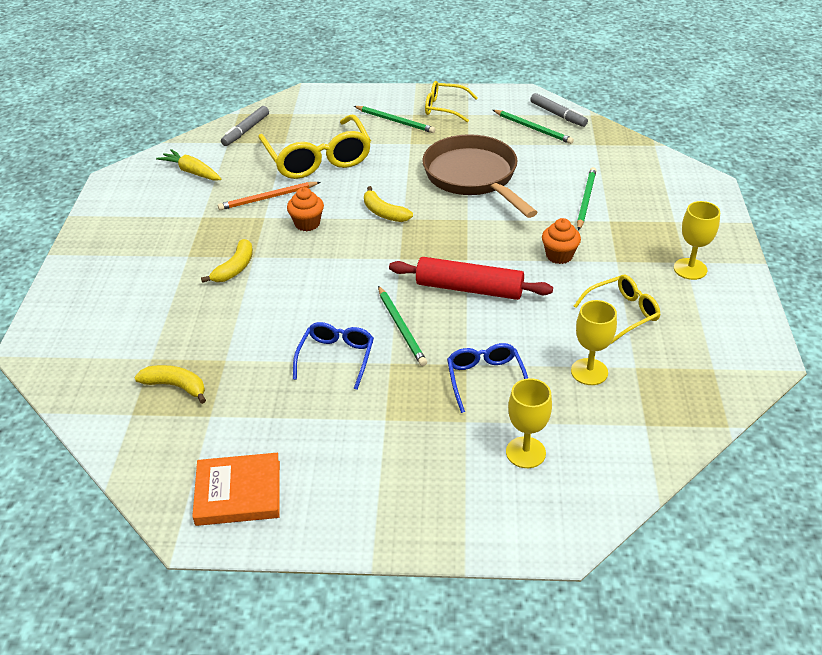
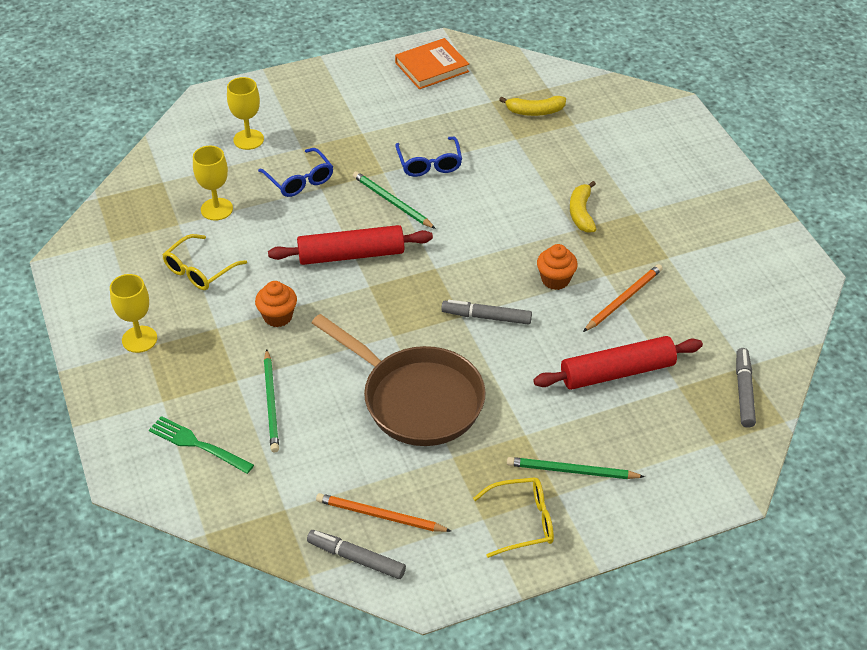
camera: 155 degrees right, 5 degrees up
(192, 172) = (739, 309): yellow carrot -> none
(318, 159) = (617, 372): yellow glasses -> red rolling pin
(384, 213) = (486, 317): yellow banana -> grey marker
(533, 128) = (380, 515): green pencil -> orange pencil
(651, 189) = (197, 444): none -> green fork

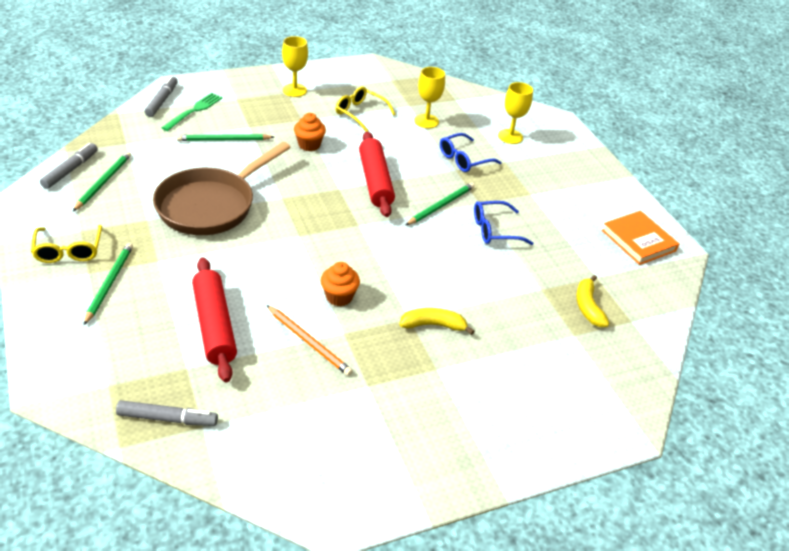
camera: 85 degrees right, 5 degrees down
(380, 515) = (103, 182): orange pencil -> green pencil
(486, 317) = (296, 249): grey marker -> grey marker (162, 101)

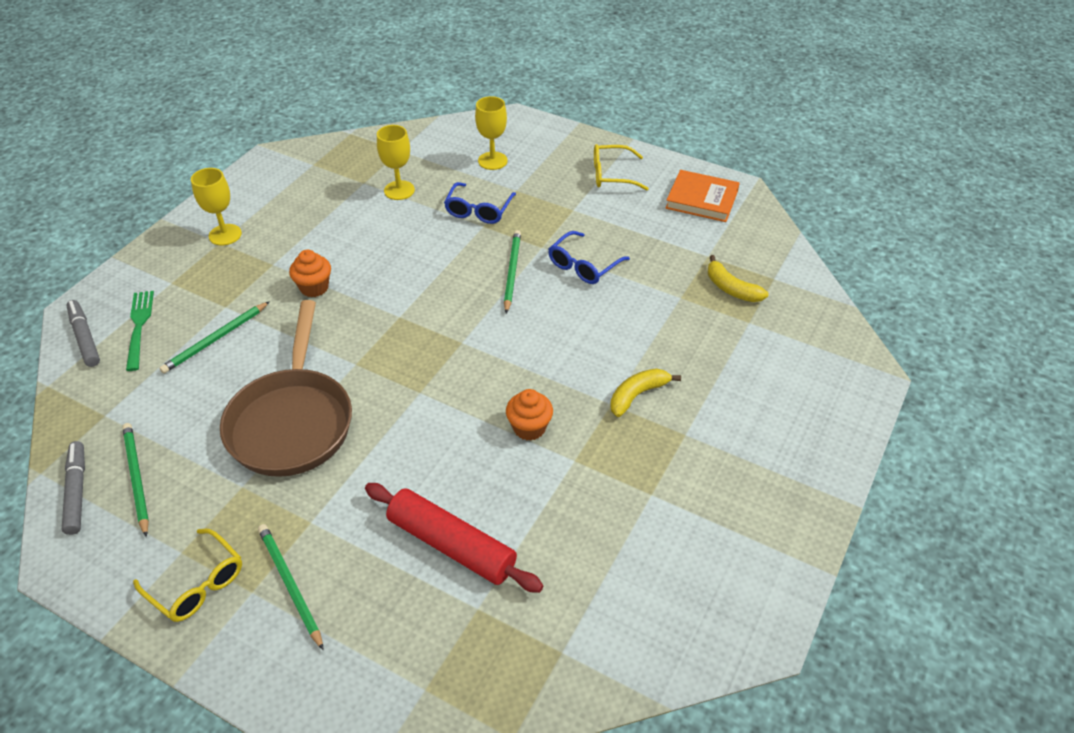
camera: 35 degrees left, 5 degrees up
(167, 419) = (522, 672): grey marker -> none
(309, 342) = (555, 493): orange pencil -> none
(360, 113) = (325, 220): yellow glasses -> yellow glasses (612, 175)
(375, 181) = (424, 286): red rolling pin -> none

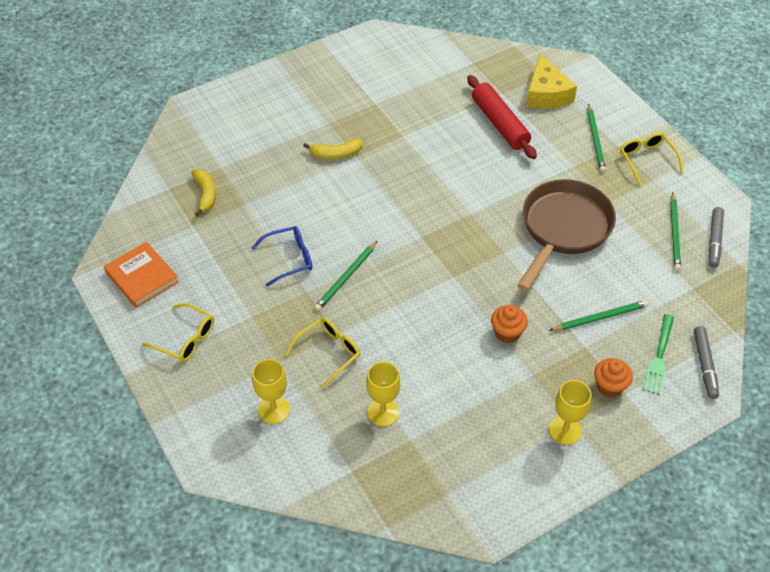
camera: 150 degrees left, 5 degrees up
(405, 645) = (546, 93): none -> yellow cheese
(478, 210) = (329, 353): blue glasses -> yellow glasses
(529, 428) = (416, 163): orange cupcake -> orange cupcake (609, 386)

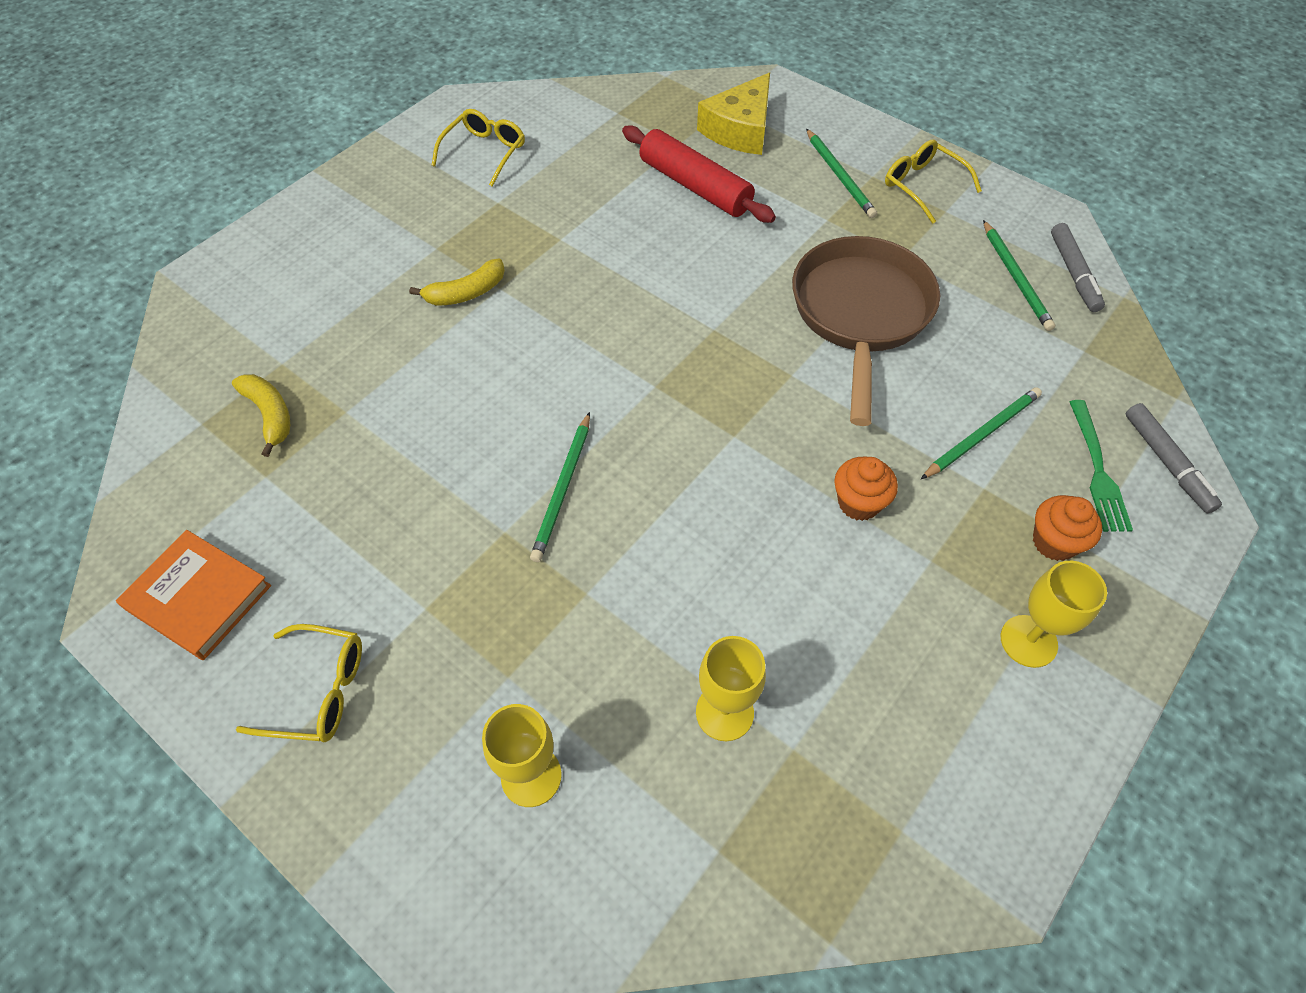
camera: 20 degrees left, 5 degrees up
(289, 259) = (455, 484): blue glasses -> none
(329, 353) = (587, 632): yellow glasses -> yellow glasses (485, 152)
(546, 93) = (740, 129): yellow cheese -> yellow cheese turned 60 degrees clockwise

